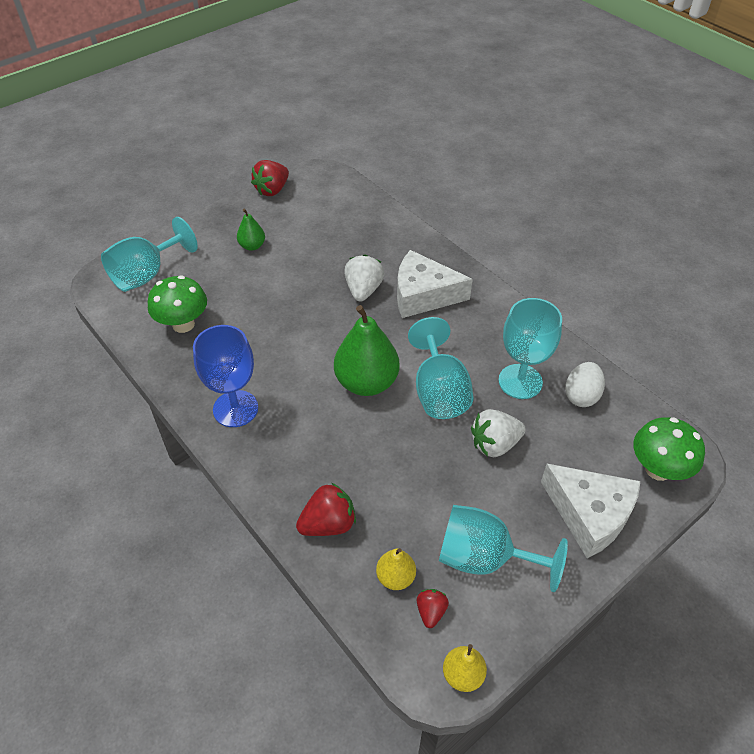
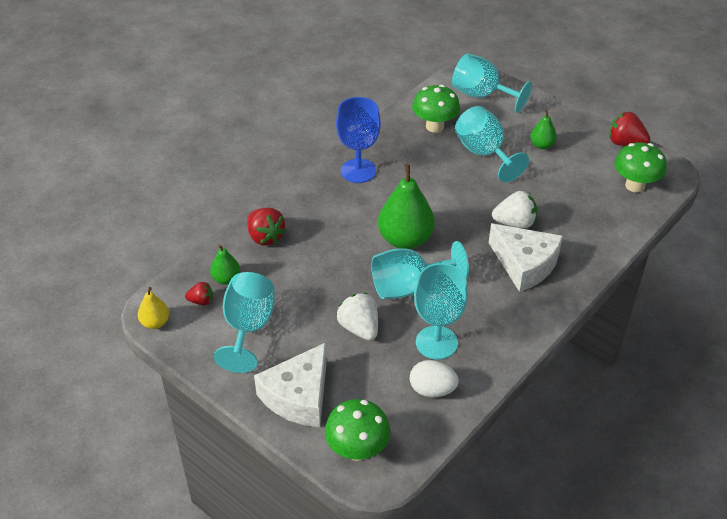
camera: 80 degrees right, 5 degrees down
(248, 292) = (484, 154): none -> turquoise goblet
(334, 198) = (635, 185): none -> green mushroom
(395, 577) = (226, 279): yellow pear -> green pear
(423, 295) = (524, 264): white cheese -> white cheese turned 135 degrees clockwise

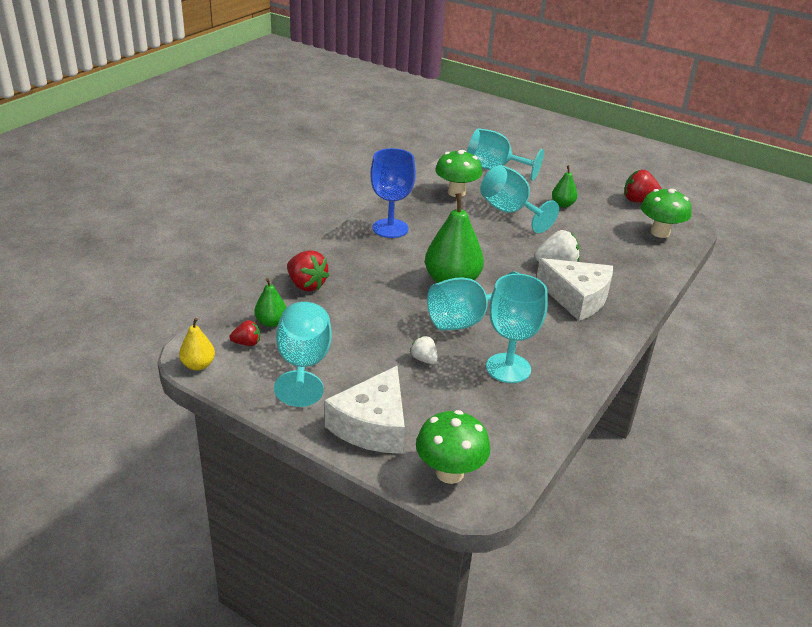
camera: 10 degrees left, 10 degrees down
(359, 328) = (424, 359): white strawberry -> white strawberry, size x0.58
(432, 390) = (515, 411): white egg -> none

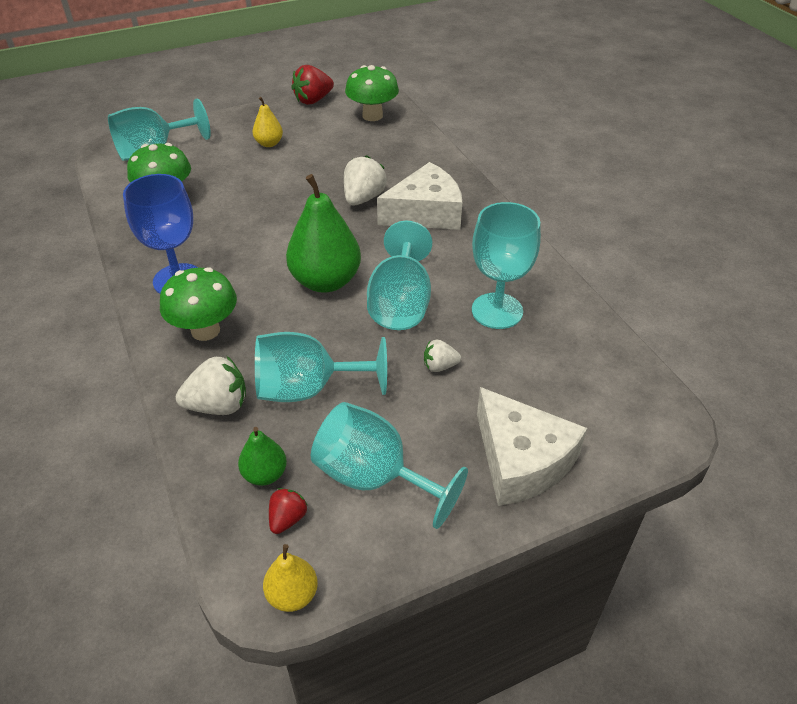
camera: 55 degrees left, 10 degrees up
(306, 285) = (218, 405): red strawberry -> white strawberry
(449, 473) = (627, 430): green mushroom -> green mushroom (205, 330)
(510, 212) = (245, 181): turquoise goblet -> turquoise goblet (308, 389)
(562, 204) = (269, 143): green pear -> yellow pear

